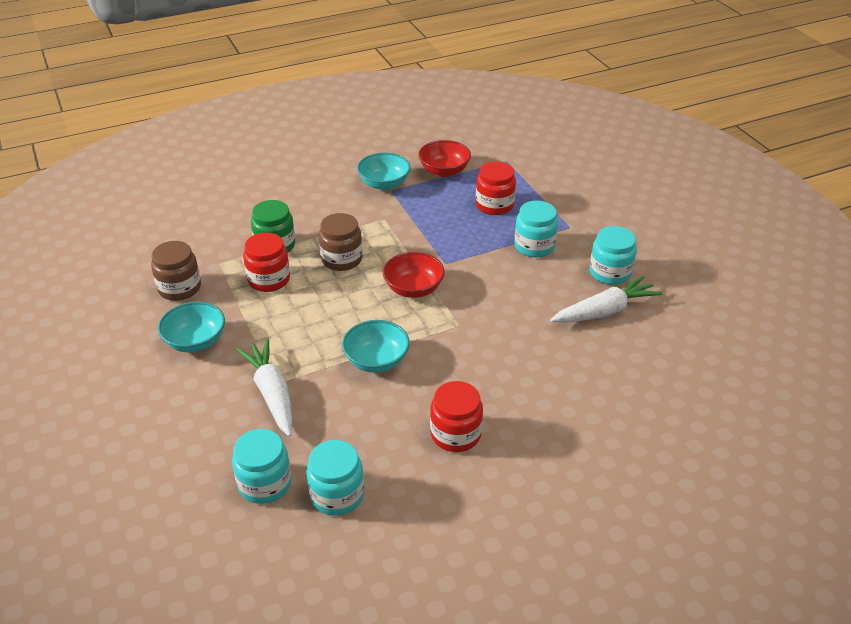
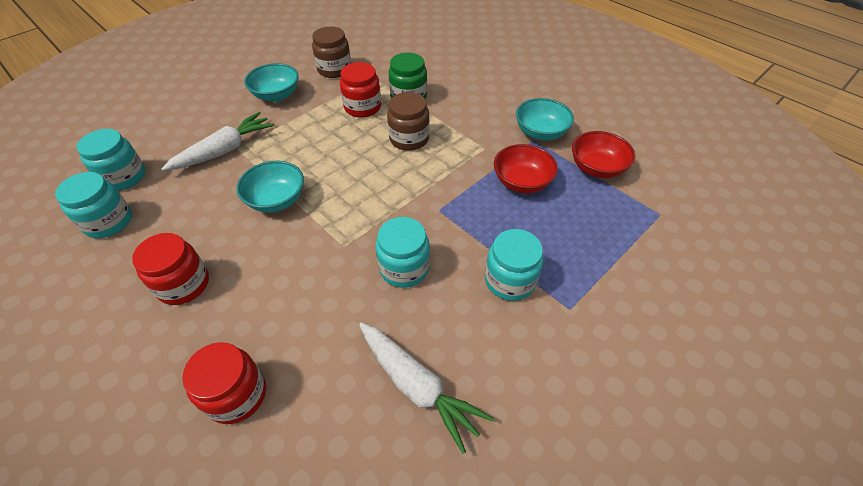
camera: 70 degrees right, 10 degrees up
(413, 289) = (387, 197): red bowl -> red bowl (521, 182)
(494, 205) = (564, 225): red jar -> red jar (237, 395)
(610, 273) = (499, 377): turquoise jar -> turquoise jar (404, 268)

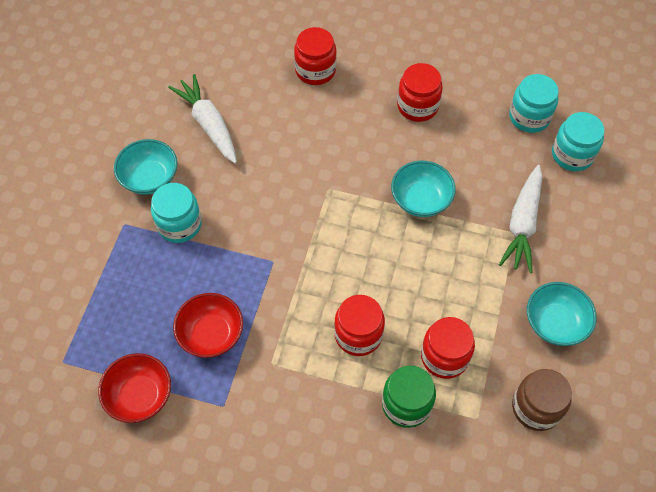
camera: 150 degrees right, 10 degrees up
(404, 268) = (268, 194): turquoise jar -> none
(409, 139) = (358, 335): brown jar -> red jar
(417, 386) = (209, 124): white carrot -> white carrot turned 45 degrees clockwise
(540, 133) = (220, 423): turquoise bowl -> turquoise bowl (149, 178)

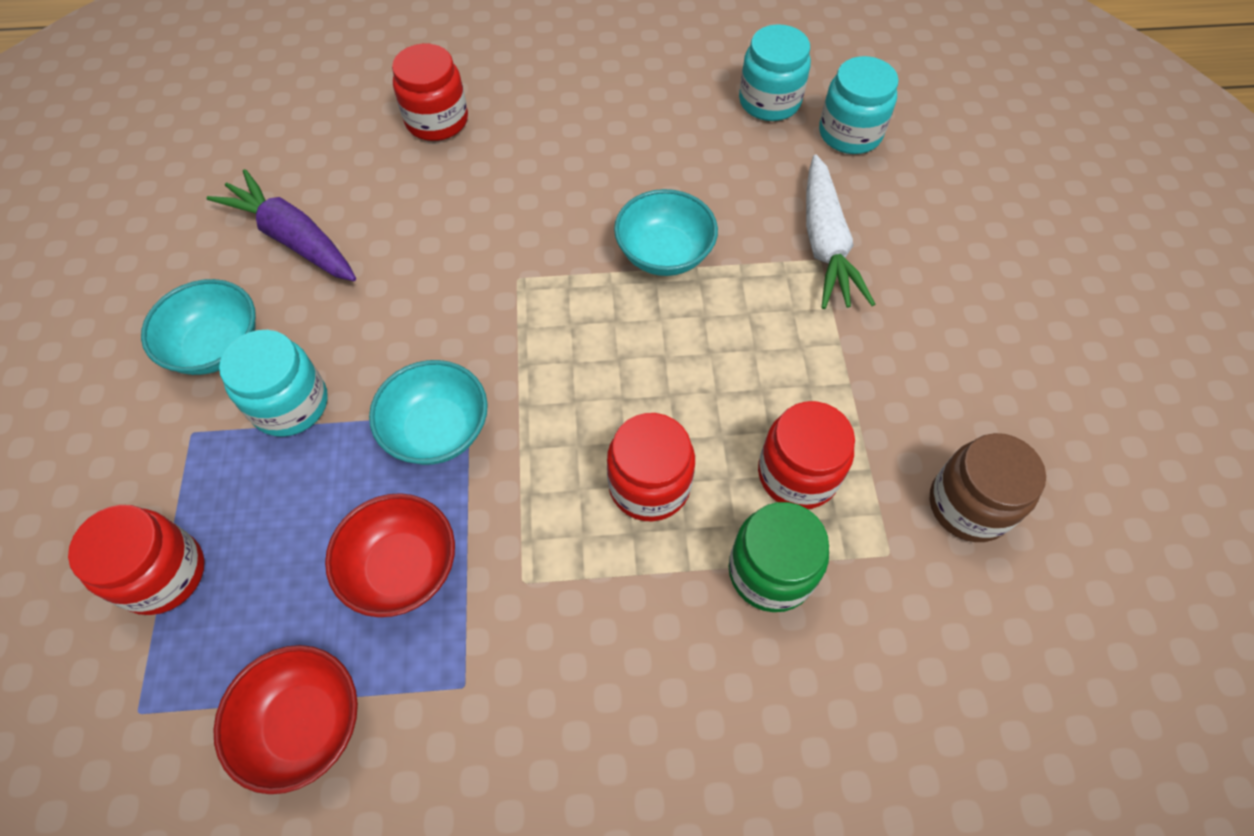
camera: 20 degrees left, 0 degrees up
(209, 124) = (293, 239): white carrot -> purple carrot
(417, 106) = (607, 129): red jar -> red jar (163, 574)
(555, 323) = (936, 369): turquoise bowl -> turquoise bowl (437, 430)

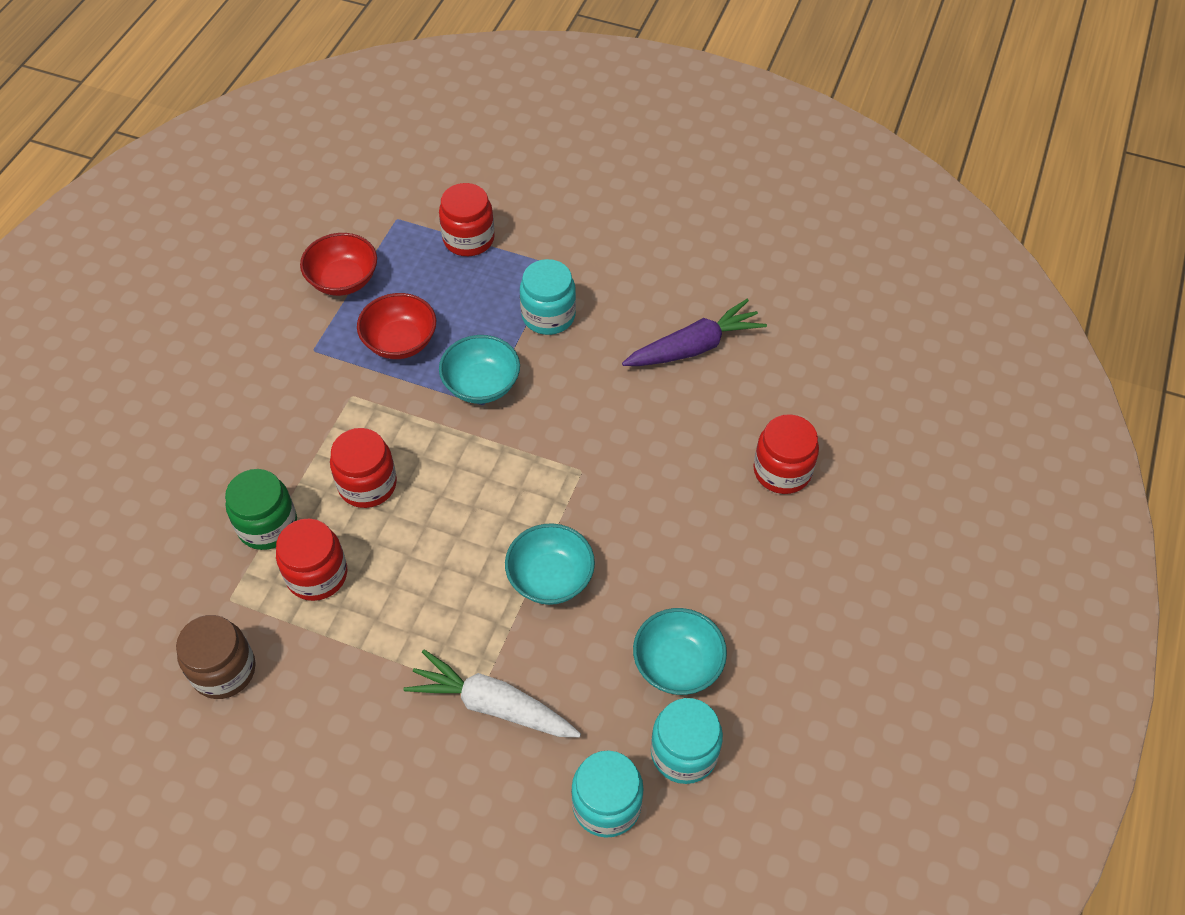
camera: 115 degrees right, 5 degrees down
(217, 346) = (617, 288): turquoise bowl -> turquoise bowl (677, 664)

